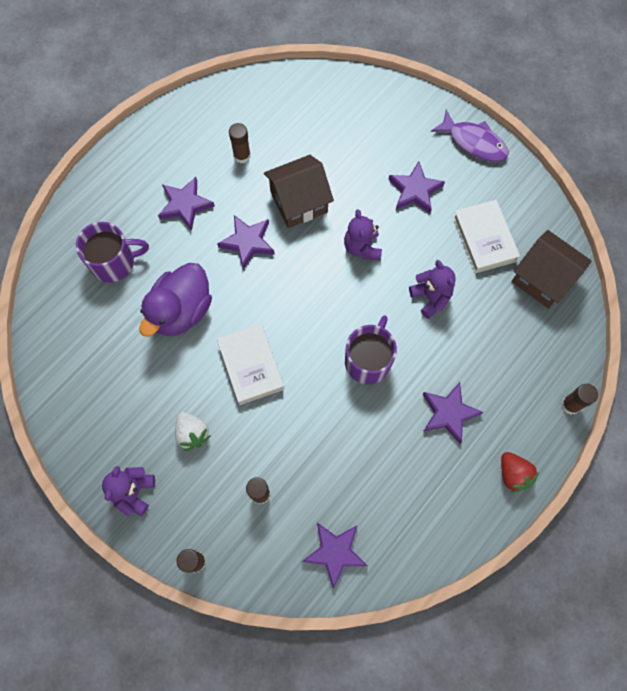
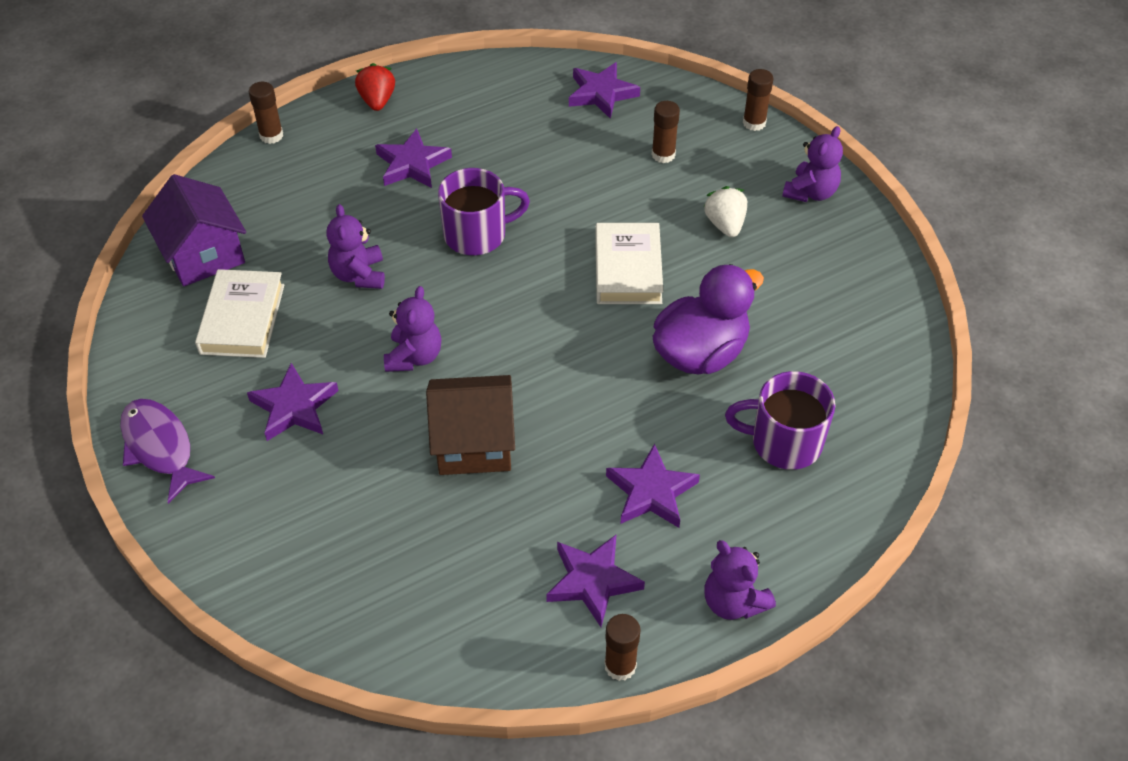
camera: 160 degrees left, 20 degrees down
(123, 157) = (733, 602): none -> purple teddy bear
(242, 156) = (532, 541): brown glue stick -> brown glue stick (620, 666)
(247, 242) = (574, 411): purple star -> purple star (593, 581)
(368, 360) = (477, 234): purple mug -> purple mug turned 150 degrees counterclockwise
(542, 278) = (203, 255): brown house -> purple house

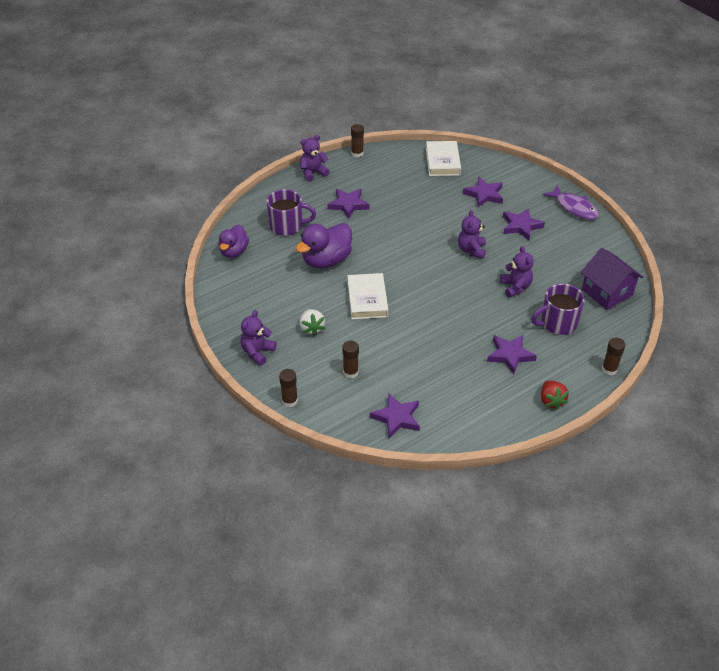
camera: 175 degrees right, 5 degrees down
(242, 319) = (567, 262): white book -> white book (442, 162)
(474, 443) = (432, 217): brown house -> none
(477, 234) = (457, 313): purple mug -> purple mug (557, 323)
(593, 581) = (370, 175): purple star -> purple star (484, 194)
(733, 602) = (313, 173): purple teddy bear -> purple teddy bear turned 75 degrees counterclockwise
(886, 385) = (234, 251): none -> purple duck

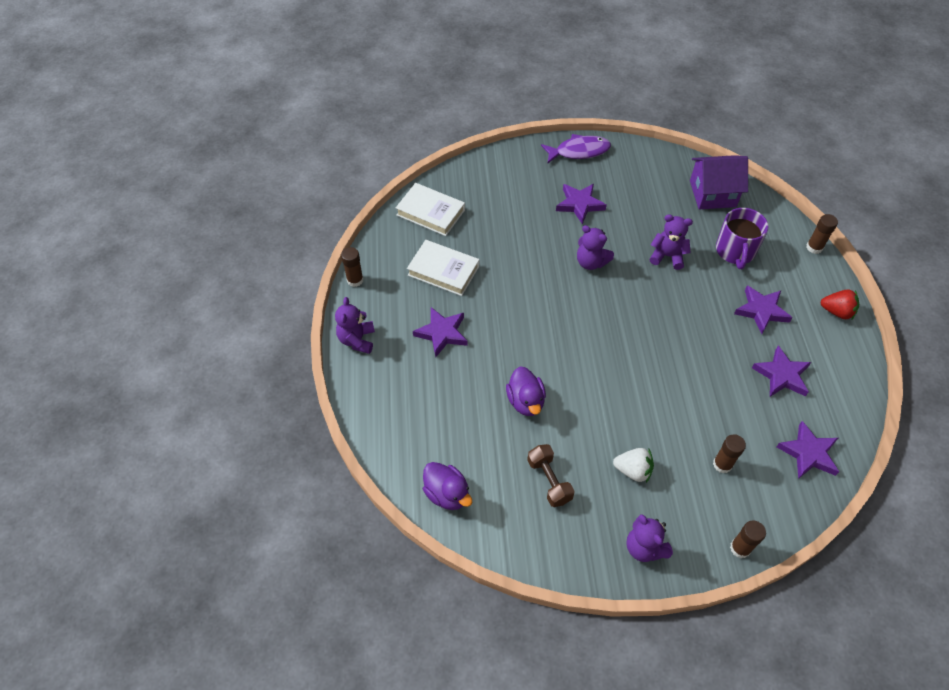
camera: 60 degrees left, 10 degrees up
(275, 292) = (549, 480): none -> brown dumbbell
(287, 226) = (437, 413): purple mug -> none
(326, 260) = (525, 401): purple duck -> purple duck, size x0.66
(367, 299) = (614, 392): white book -> white book (443, 271)
(484, 194) = (510, 207): purple star -> purple star (781, 375)

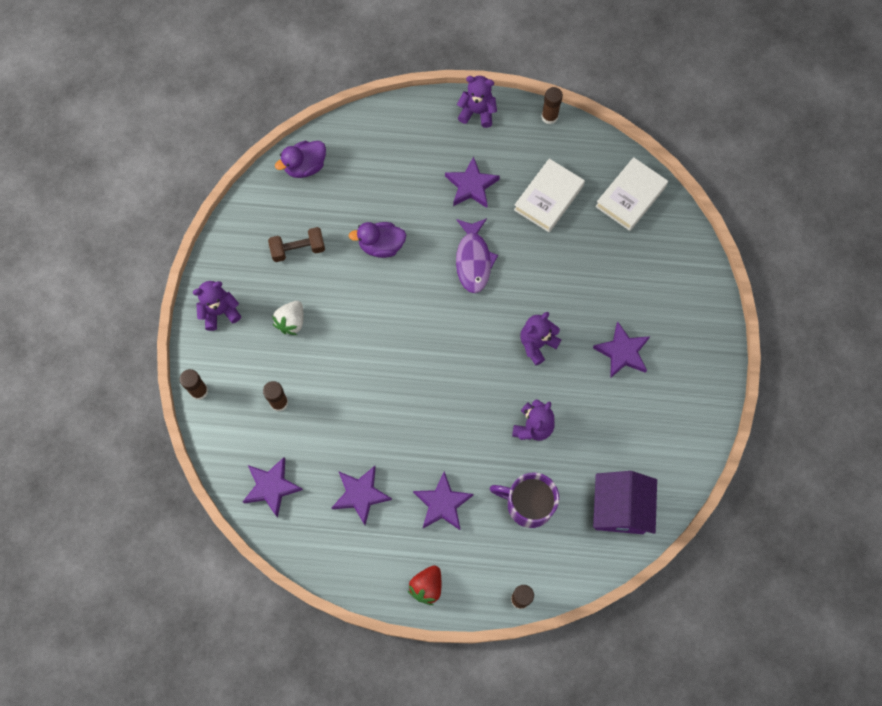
camera: 100 degrees right, 15 degrees up
(579, 151) = (708, 371): purple fish -> purple fish (473, 260)

